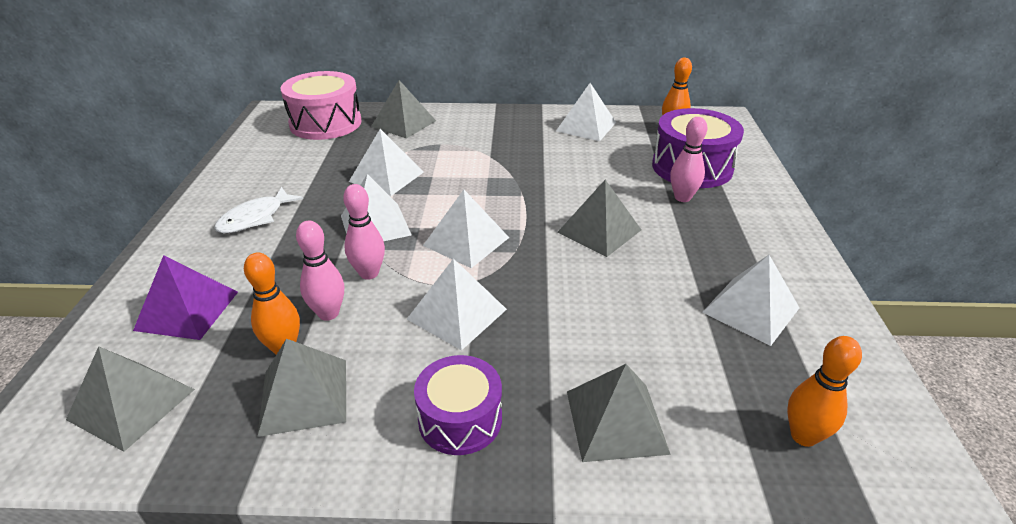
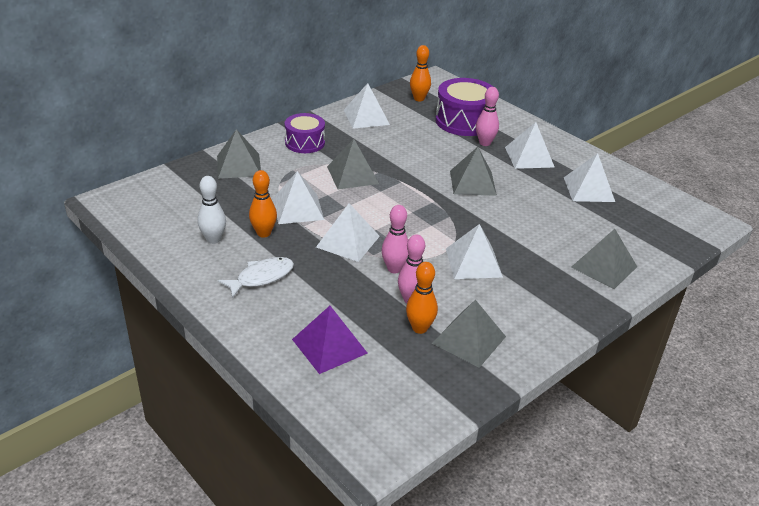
camera: 45 degrees left, 0 degrees up
(132, 404) = (393, 398): grey pyramid -> grey pyramid (352, 175)
(255, 218) = (261, 277): white fish -> white fish turned 120 degrees counterclockwise
(281, 170) = (213, 239): none -> white bowling pin
(325, 123) = (176, 191): pink drum -> none
(460, 419) = (548, 304): purple drum -> purple drum (305, 143)
(466, 241) = (415, 223): white pyramid -> white pyramid (529, 157)
(803, 436) = (667, 232): orange bowling pin -> orange bowling pin (264, 233)

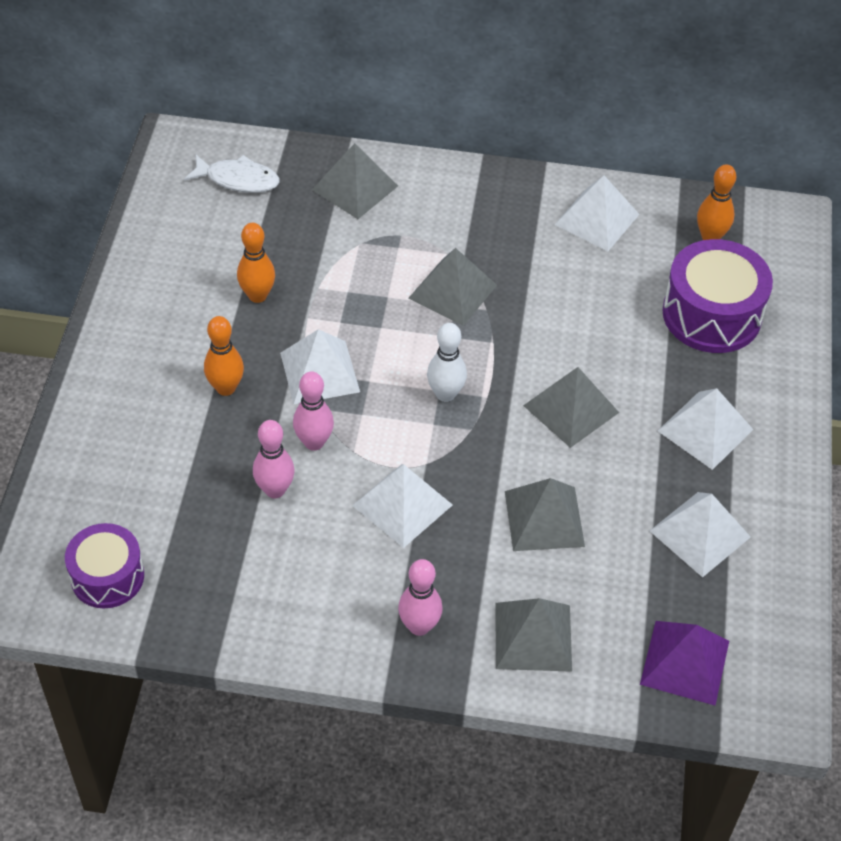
camera: 50 degrees right, 15 degrees up
(213, 239) = (204, 265): white bowling pin -> white bowling pin (445, 394)
(261, 277) = (184, 346): white fish -> white fish (238, 179)
(298, 208) = (332, 291): white pyramid -> none
(305, 143) = (468, 206): purple drum -> purple drum (107, 576)
(329, 346) = (135, 470): purple pyramid -> purple pyramid (685, 662)
(419, 328) = (235, 526): orange bowling pin -> orange bowling pin (226, 388)
(469, 340) = (258, 580): grey pyramid -> grey pyramid (544, 518)
(485, 143) = (682, 366): pink bowling pin -> pink bowling pin (419, 626)

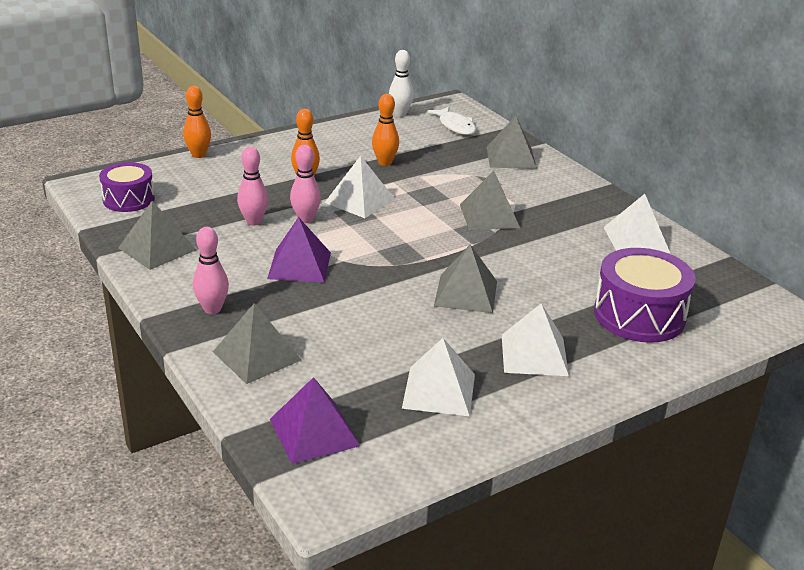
camera: 50 degrees right, 20 degrees down
(402, 505) = (299, 265): white pyramid -> purple pyramid
(445, 394) = (406, 245): white bowling pin -> white bowling pin (400, 114)
(544, 518) = (360, 320): grey pyramid -> grey pyramid (157, 249)
(710, 237) = (704, 287): orange bowling pin -> orange bowling pin (198, 155)

